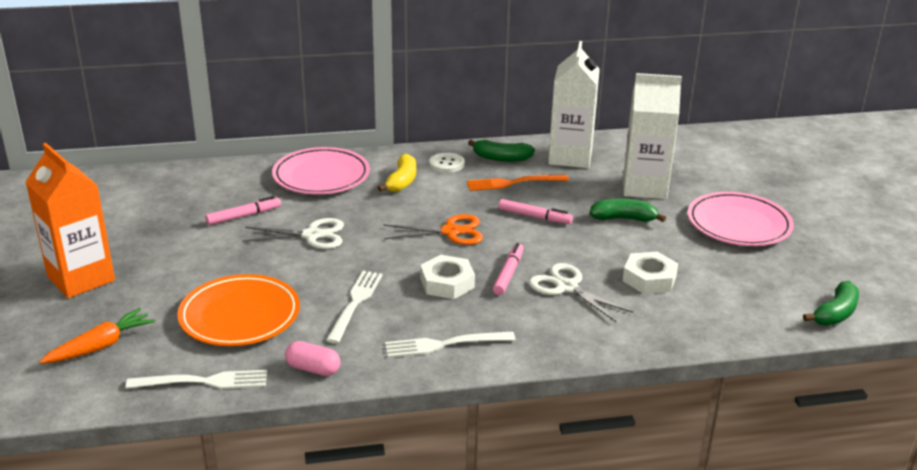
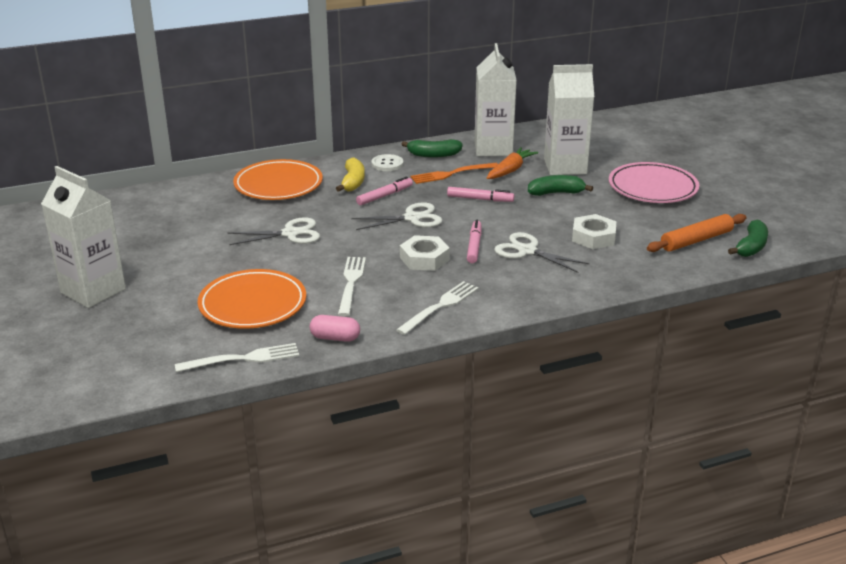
camera: 10 degrees left, 0 degrees up
(81, 279) = (93, 291): orange carton -> white carton
(101, 346) = (137, 342): orange carrot -> orange carrot (510, 170)
(244, 216) = (221, 224): pink marker -> pink marker (384, 196)
(321, 176) = (278, 185): pink plate -> orange plate
(444, 344) = (440, 306): white fork -> white fork turned 150 degrees clockwise
(451, 231) = (412, 218): orange scissors -> white scissors
(770, 297) = (696, 240): none -> orange rolling pin

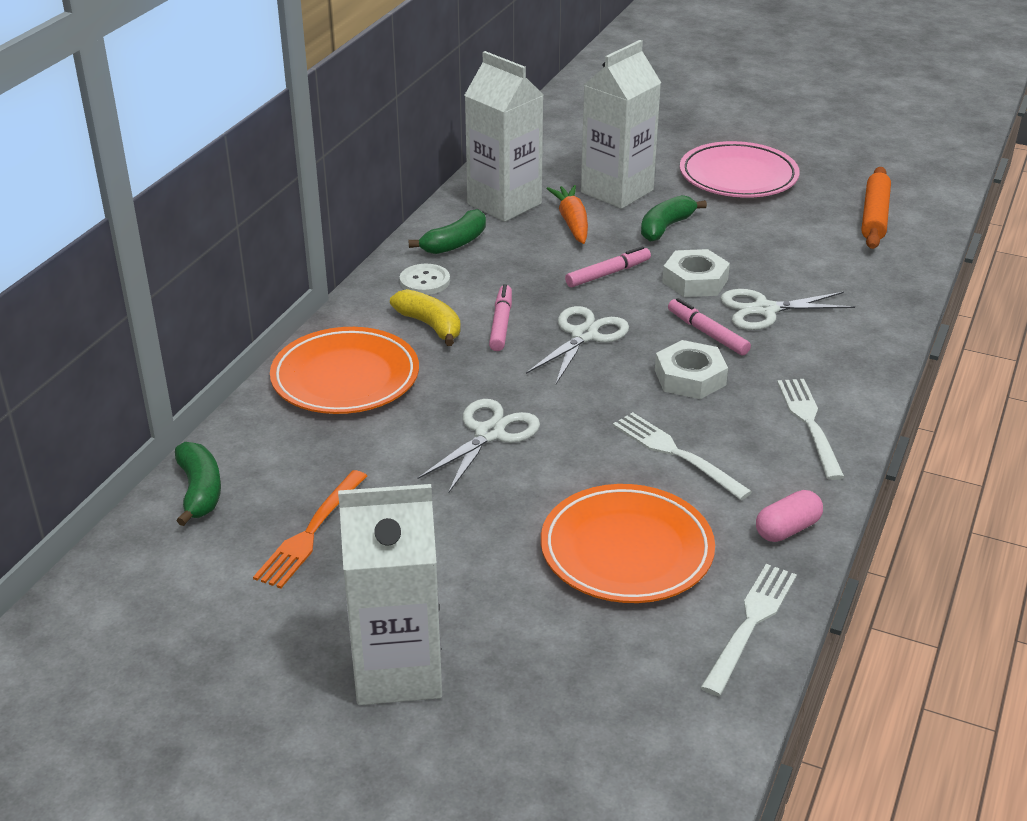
camera: 45 degrees left, 5 degrees up
(451, 174) = (520, 258): orange fork -> orange fork (311, 533)
(593, 237) = (790, 260): white nut -> white nut (695, 281)
(751, 247) = (924, 200): green banana -> green banana (200, 491)

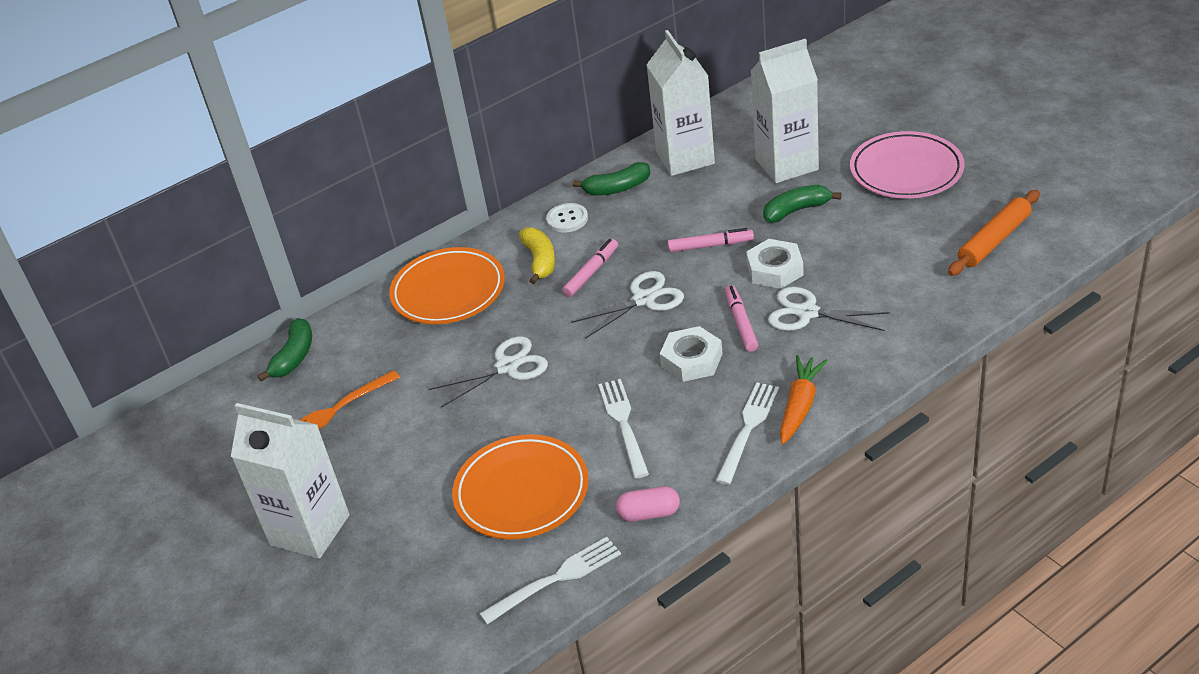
camera: 35 degrees right, 5 degrees up
(572, 222) = (724, 188): orange carrot -> orange carrot (800, 405)

